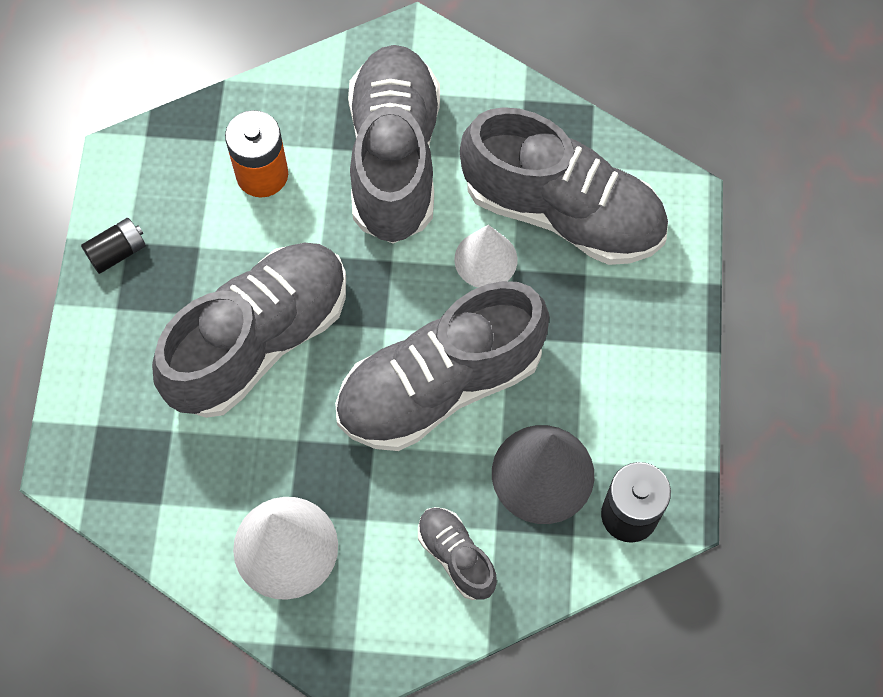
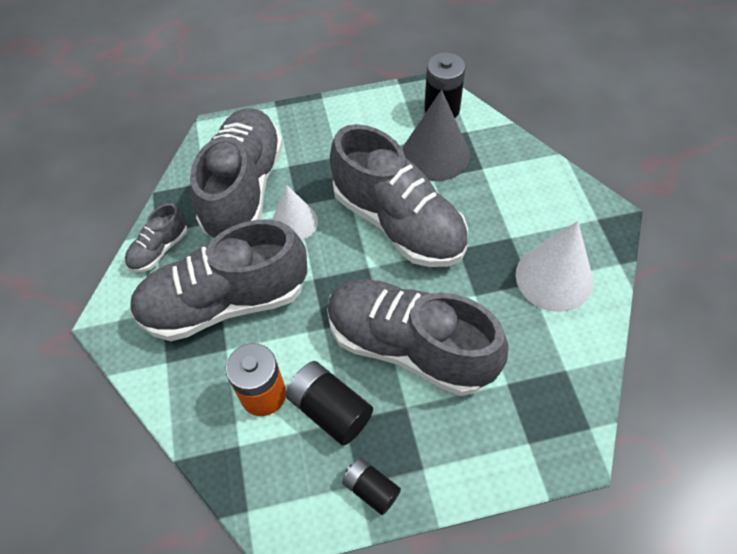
camera: 105 degrees left, 10 degrees down
(217, 236) = (330, 410): none -> black battery
(456, 556) = (510, 183): grey shoe -> grey shoe (159, 249)

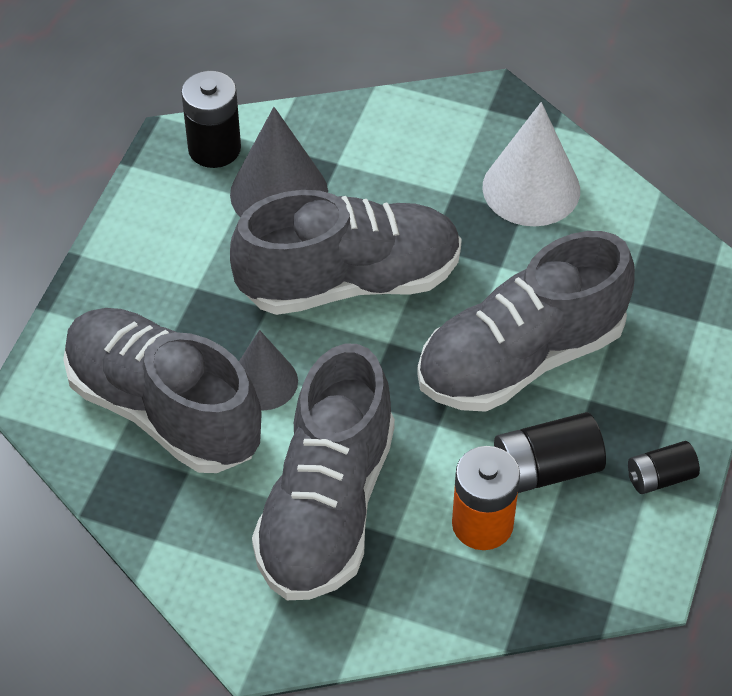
camera: 60 degrees left, 5 degrees down
(159, 249) = (186, 545): grey shoe -> none
(294, 222) = (263, 381): white cone -> grey cone

